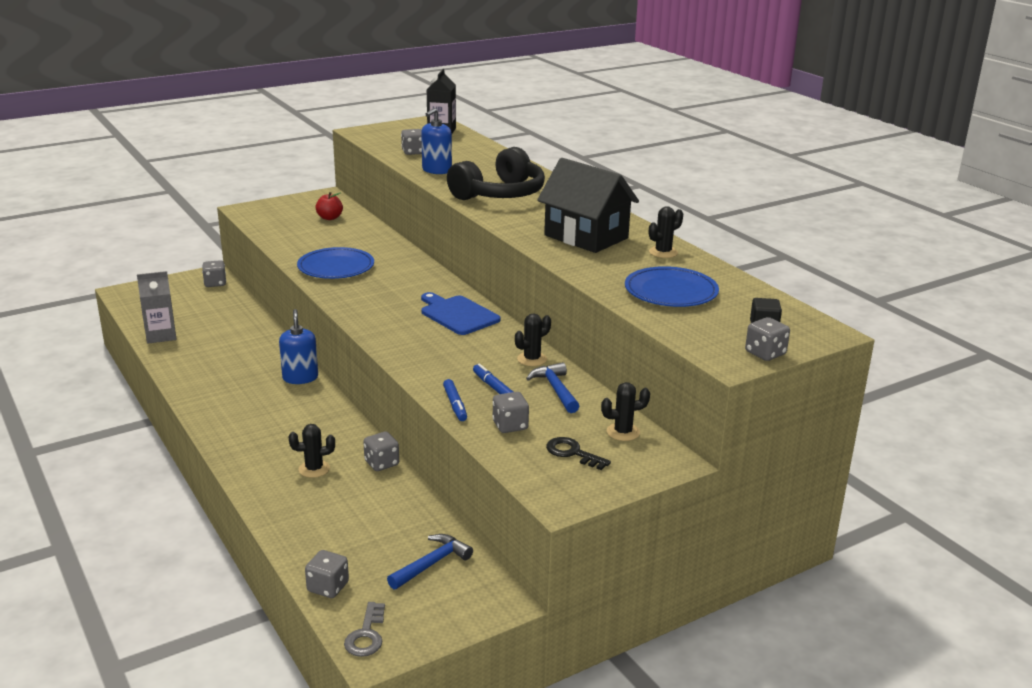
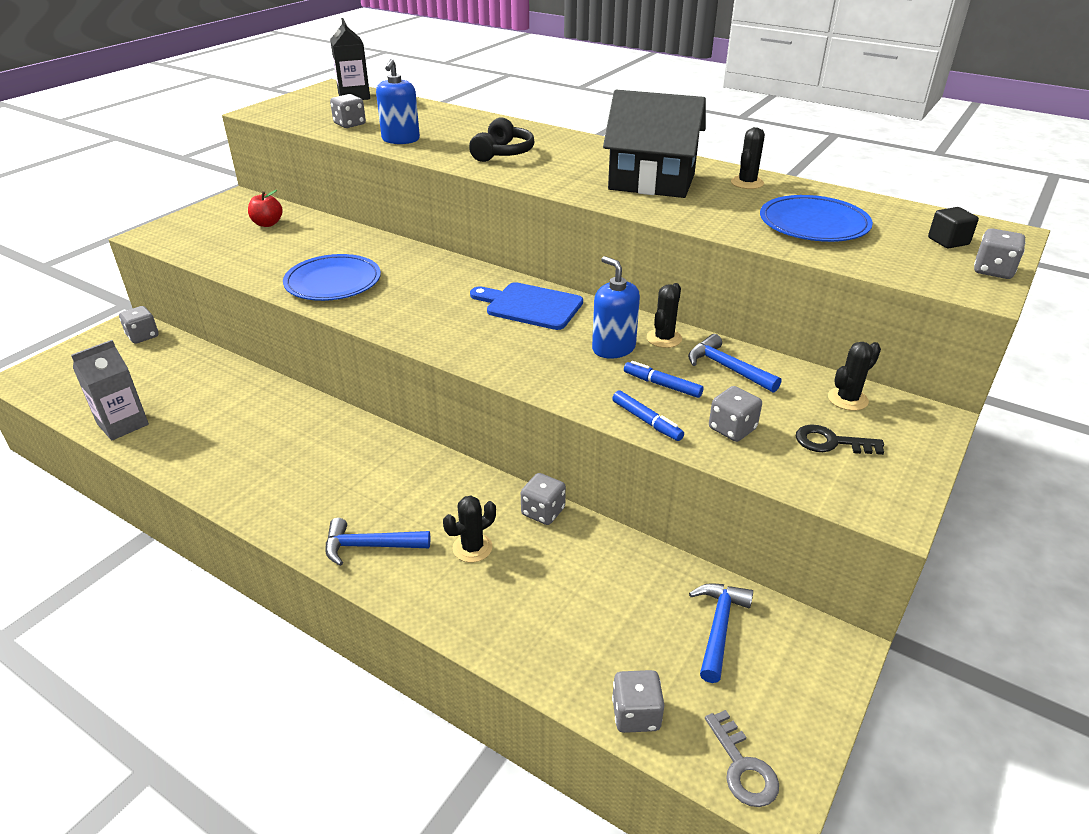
camera: 25 degrees left, 10 degrees up
(251, 448) = (370, 546): none -> blue hammer
(300, 378) = (351, 430): blue soap dispenser -> blue soap dispenser (613, 348)
(499, 194) = (502, 153): black headphones -> black headphones, size x0.60

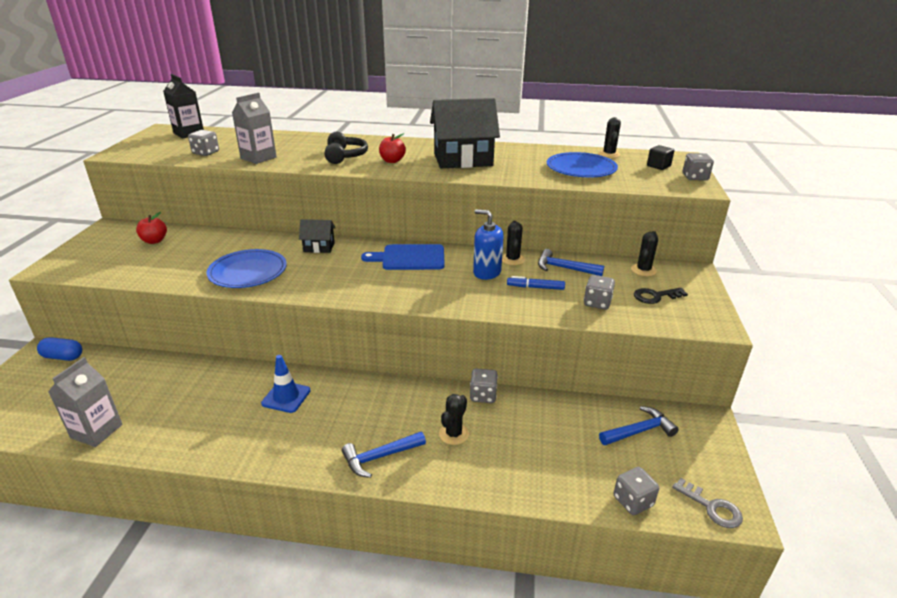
camera: 25 degrees left, 5 degrees down
(143, 336) = (63, 357): grey dice -> blue capsule
(320, 443) = (286, 397): none -> blue traffic cone
(400, 139) = (258, 158): blue soap dispenser -> grey carton
(433, 268) = (319, 247): none -> black house
(556, 169) = (392, 161): none -> red apple
(646, 421) = (545, 311): blue marker -> none
(718, 627) = (639, 431): blue hammer -> blue hammer turned 75 degrees clockwise
(747, 183) = (520, 151): black cactus -> black cactus (609, 154)

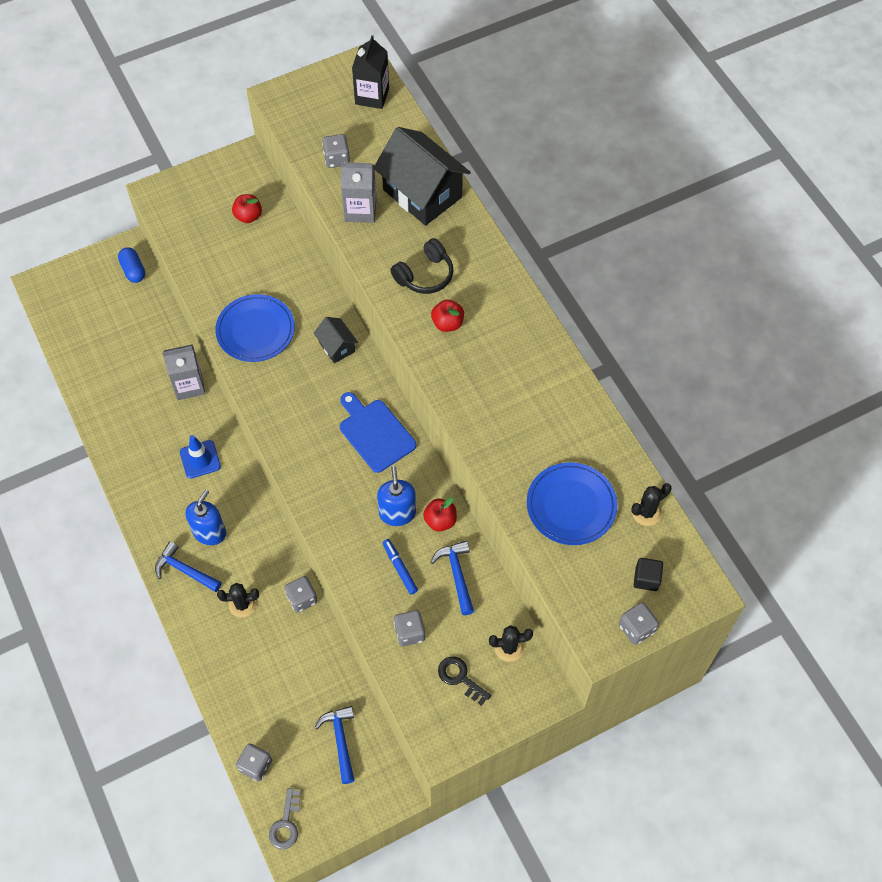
camera: 55 degrees right, 30 degrees up
(96, 431) = (87, 373): grey carton -> grey carton (189, 385)
(361, 423) = (209, 532): none -> blue soap dispenser
(463, 160) = (504, 382): black house -> black house (422, 193)
(512, 259) = (440, 520): black cactus -> red apple
(639, 431) = (340, 741): blue hammer -> blue hammer turned 135 degrees counterclockwise

